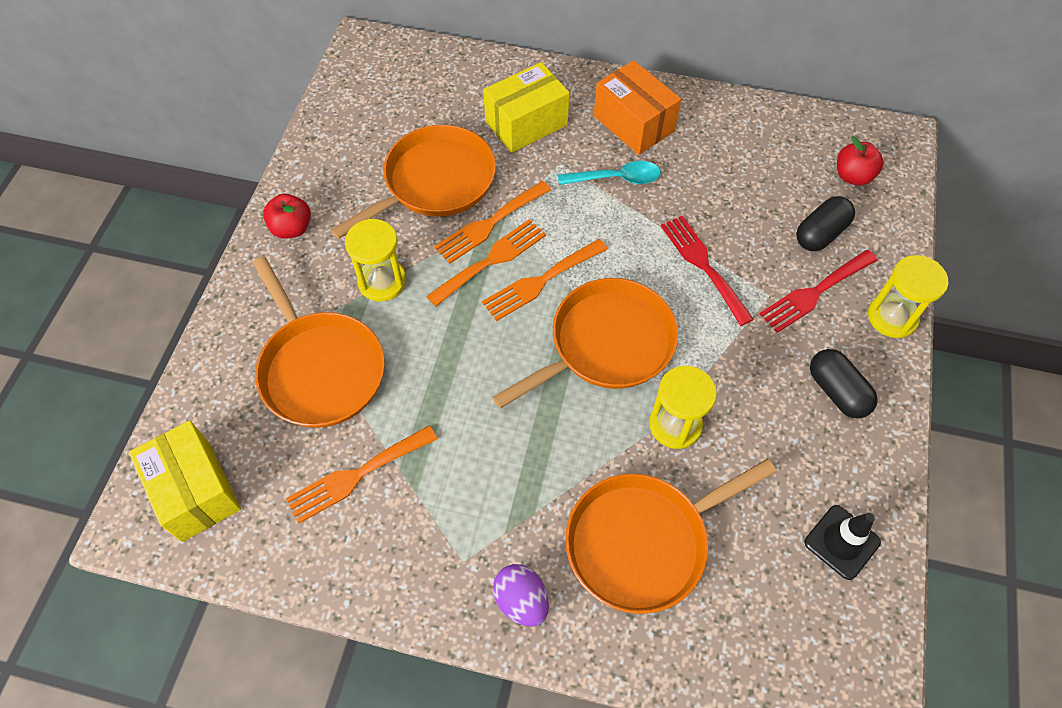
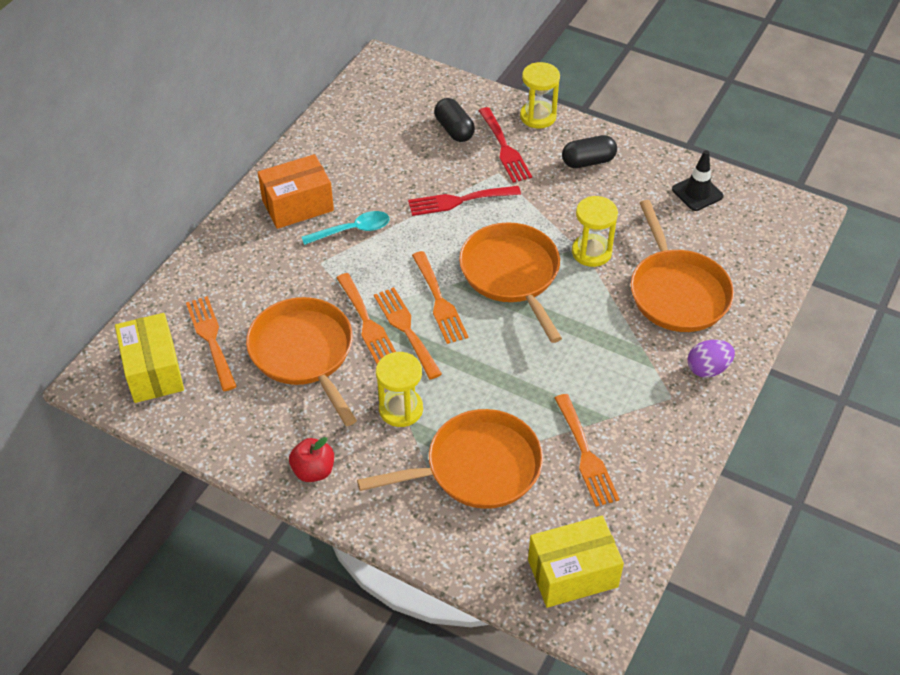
camera: 75 degrees left, 10 degrees down
(433, 107) = (211, 339): none -> orange fork
(526, 123) = (264, 275): yellow box -> yellow box (153, 371)
(616, 178) = (353, 230): turquoise spoon -> turquoise spoon turned 60 degrees clockwise
(852, 176) = (408, 97): red apple -> none

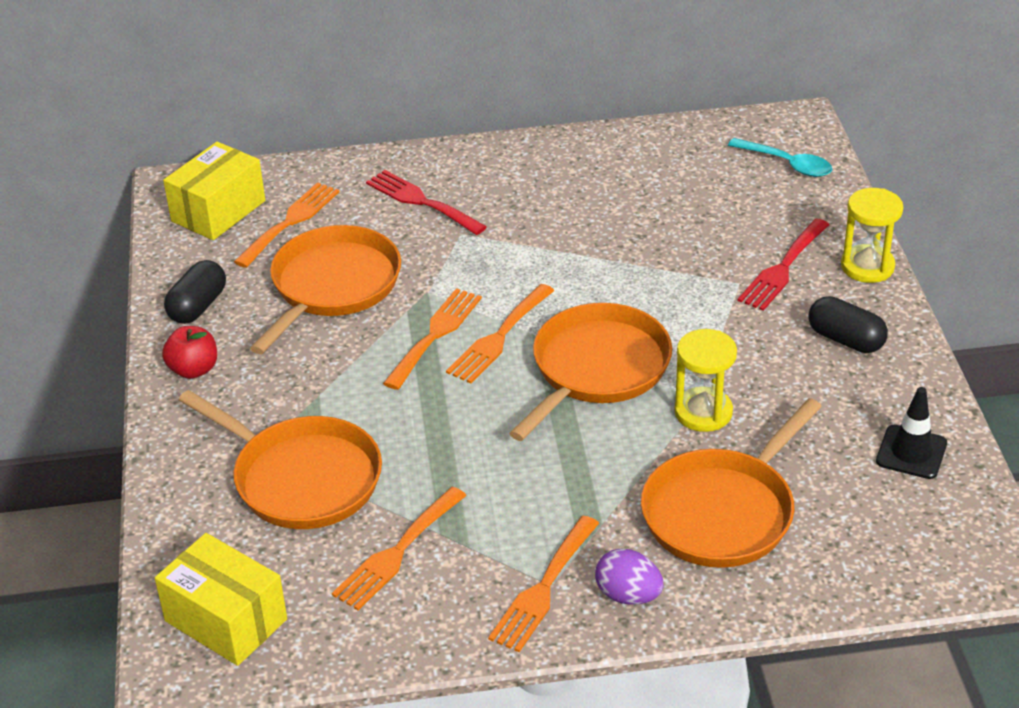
camera: 55 degrees right, 10 degrees down
(298, 205) = (521, 179): orange box -> none
(353, 230) = (529, 230): turquoise spoon -> turquoise spoon (787, 164)
(367, 323) = (415, 305): orange fork -> orange fork (543, 589)
(401, 409) = (326, 386): yellow hourglass -> none
(454, 130) = (763, 219): black capsule -> black capsule (198, 306)
(458, 201) = (659, 277): red fork -> red fork (421, 201)

